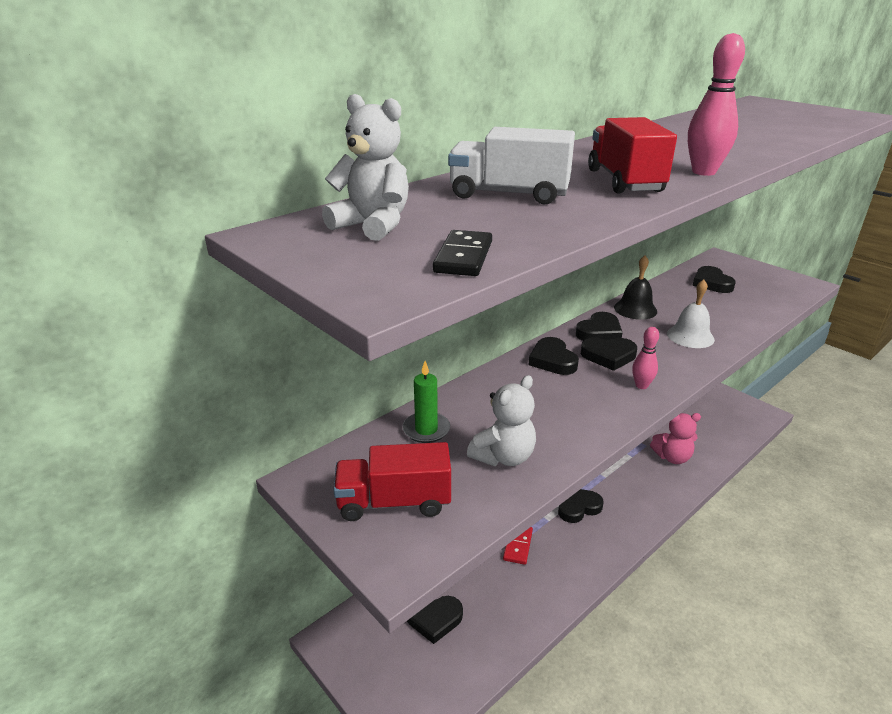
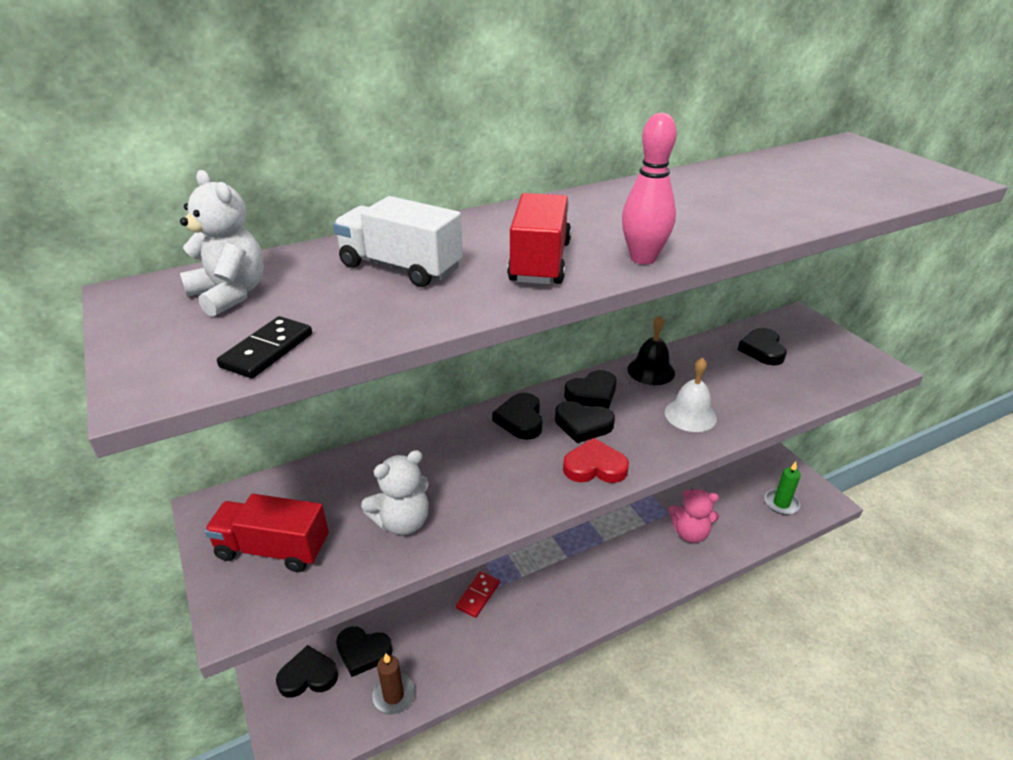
camera: 15 degrees right, 5 degrees up
(426, 430) = (348, 477): green candle -> green candle (781, 503)
(482, 650) = (393, 695): none -> brown candle
(578, 507) = (559, 568): black heart -> black heart (308, 676)
(641, 385) = (595, 467): pink bowling pin -> red heart

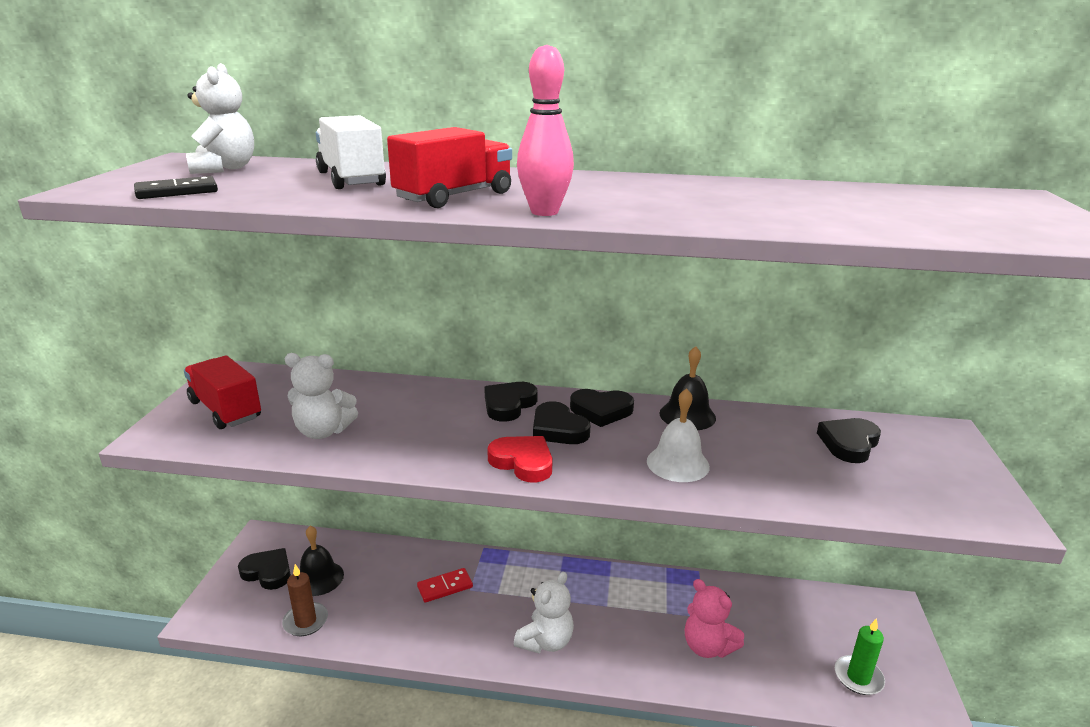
camera: 35 degrees right, 10 degrees down
(363, 652) = (319, 578): black heart -> black bell
(591, 592) = (546, 641): none -> white teddy bear

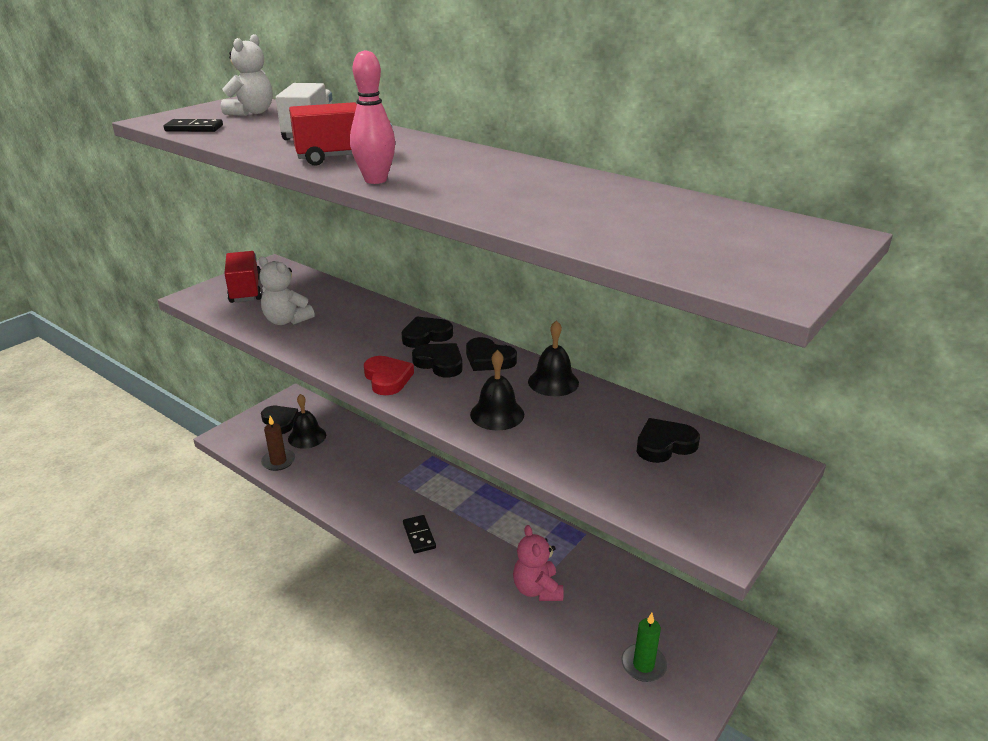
camera: 30 degrees right, 5 degrees up
(445, 587) = (382, 473): red domino -> none
(546, 641) = (419, 535): white teddy bear -> black domino
(558, 429) = (440, 363): black heart -> black heart turned 135 degrees clockwise
(678, 463) = (497, 414): white bell -> black bell

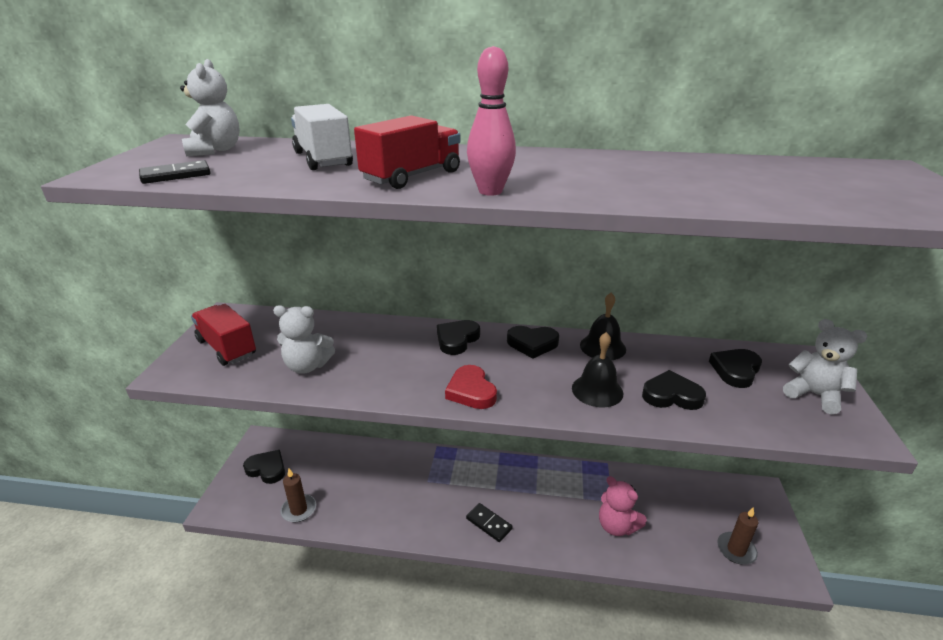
camera: 30 degrees left, 0 degrees up
(307, 437) = (307, 473): black bell -> none
(387, 379) = (471, 391): red heart -> red heart turned 150 degrees counterclockwise
(440, 363) = (498, 361): black heart -> black heart (671, 395)
(643, 665) = (736, 550): green candle -> brown candle
(720, 494) = (814, 395): none -> white teddy bear

